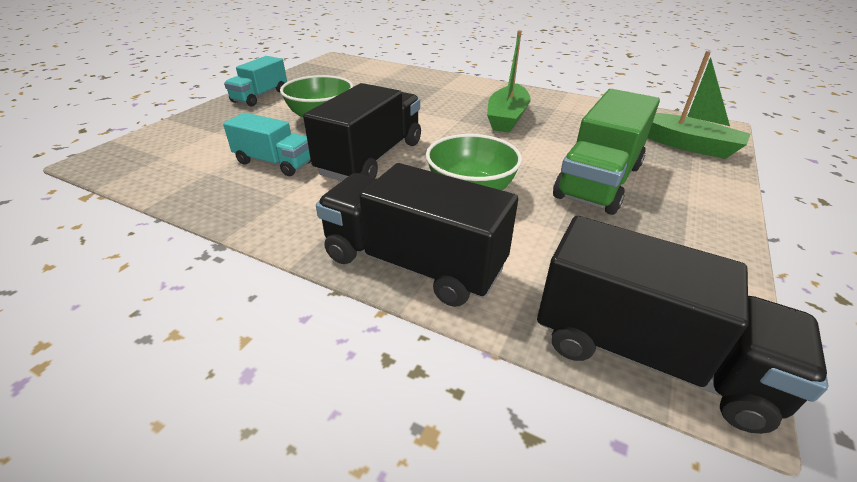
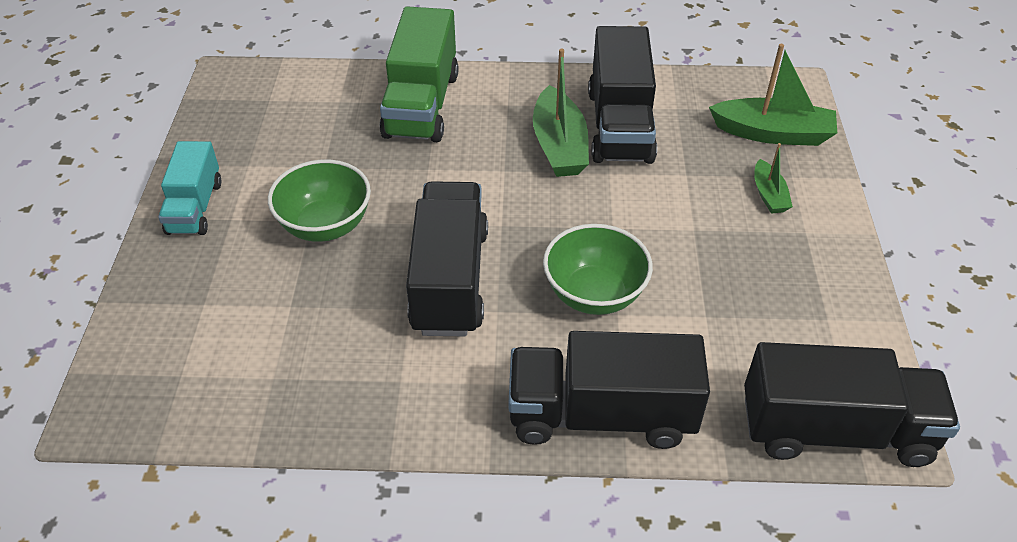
camera: 25 degrees left, 10 degrees up
(274, 163) = (339, 331): turquoise truck -> none
(559, 118) = (619, 125): none -> black truck
(598, 181) = (712, 229): green truck -> green truck (421, 105)
(663, 174) = (769, 195): none -> green boat

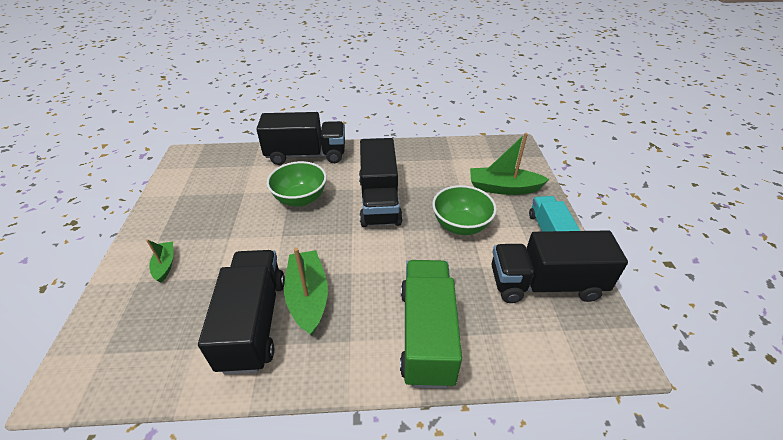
camera: 175 degrees right, 5 degrees down
(772, 133) = (125, 323): green boat -> green boat (503, 188)
(835, 430) = (207, 155): black truck -> black truck (545, 284)

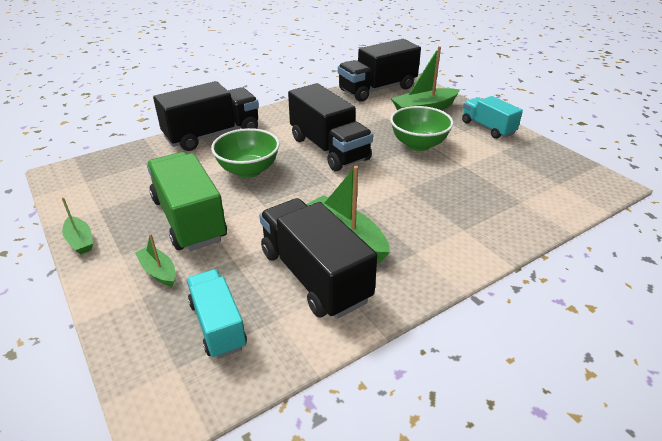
camera: 30 degrees left, 5 degrees down
(147, 217) = (80, 240): none -> green boat
(156, 331) = (218, 325): none -> turquoise truck
(427, 334) = (471, 223): green truck -> green truck (189, 219)
(545, 284) = (519, 161): black truck -> black truck (377, 89)

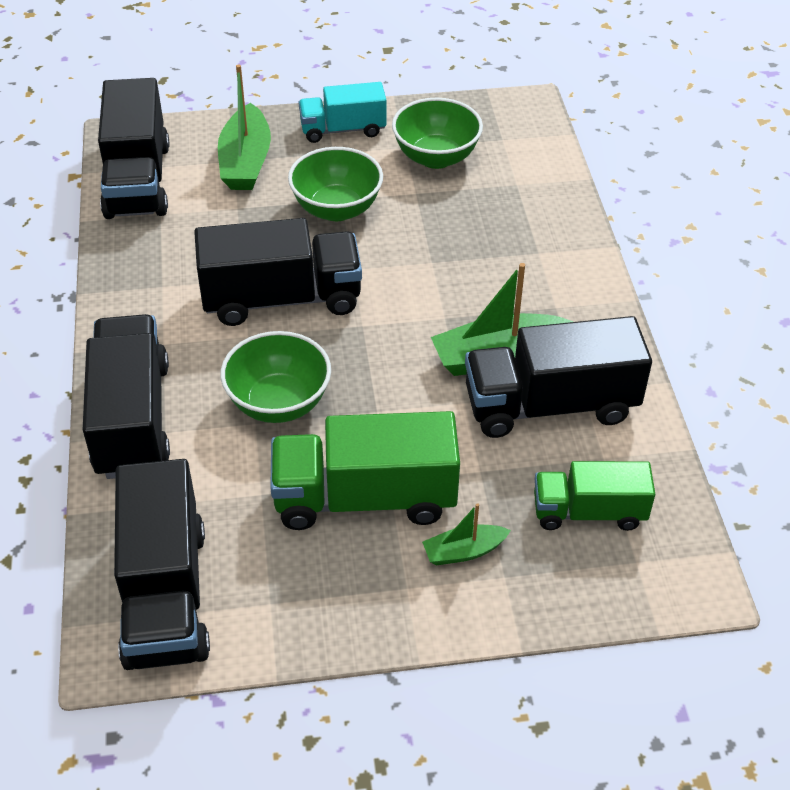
camera: 65 degrees left, 10 degrees up
(80, 240) = (343, 634): green boat -> none
(98, 176) = (165, 594): none -> black truck
(218, 325) = (588, 512): turquoise truck -> green truck
(506, 164) = (436, 157): none -> green bowl

